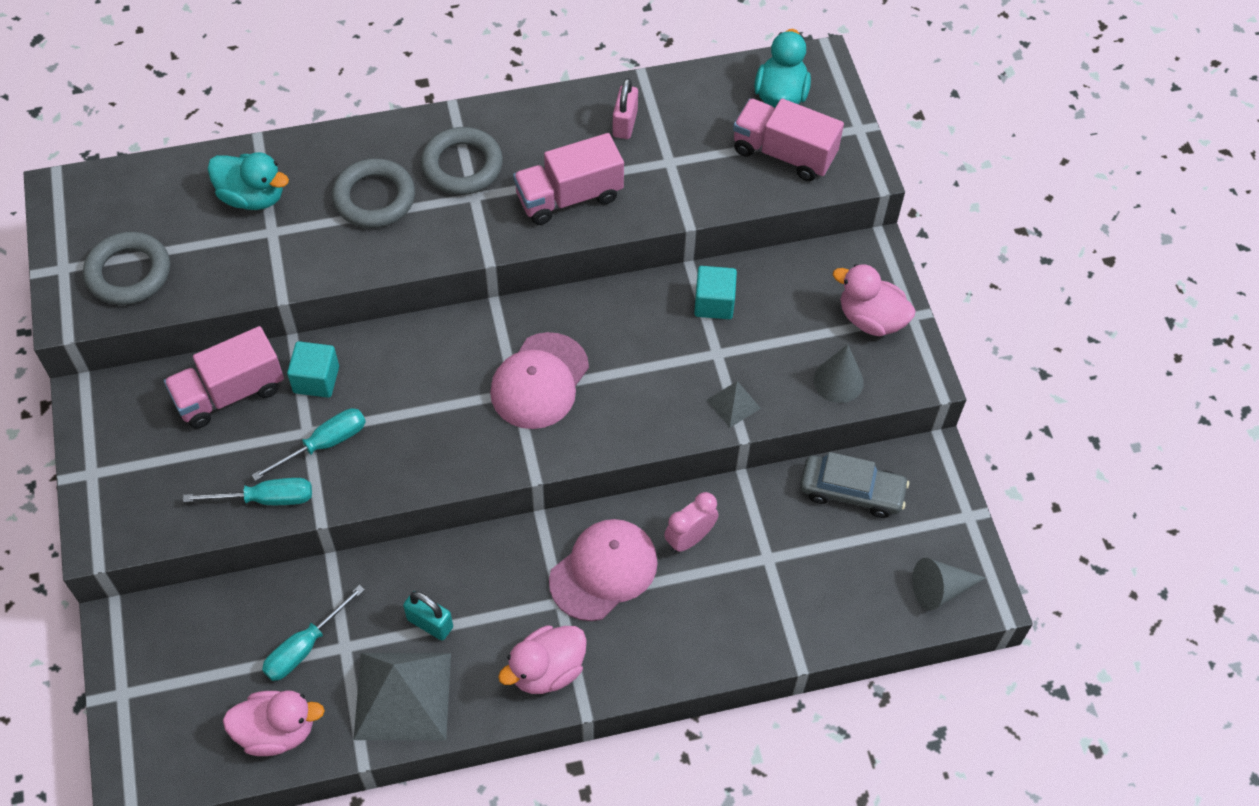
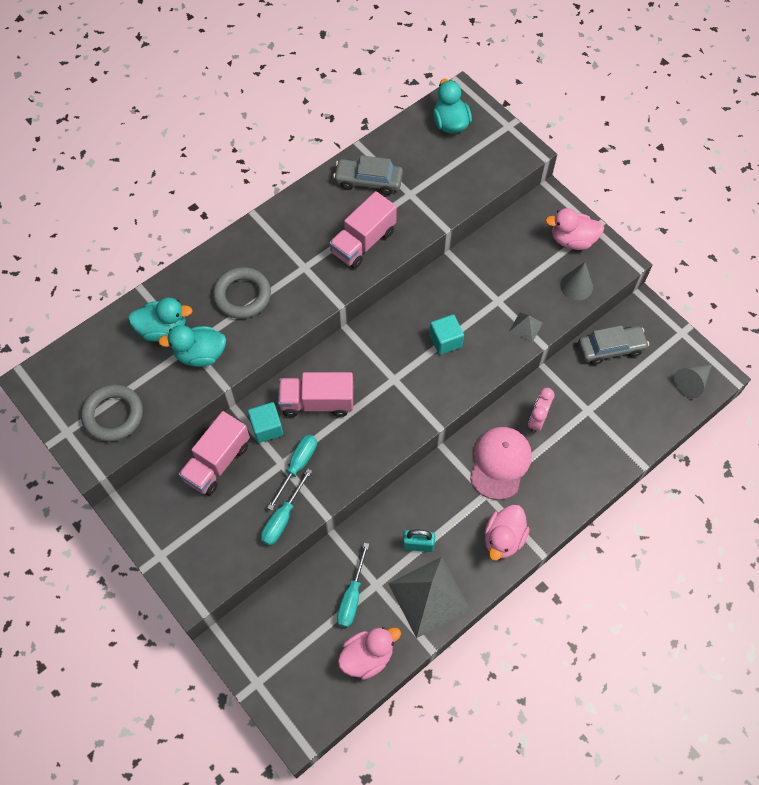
camera: 25 degrees left, 5 degrees up
(266, 499) = (283, 518): turquoise screwdriver -> turquoise screwdriver turned 150 degrees clockwise
(277, 247) = (200, 354): none -> turquoise duck
(462, 166) = (285, 251): grey ring -> none
(539, 381) = (404, 366): pink cap -> none
(625, 124) = (368, 181): pink padlock -> grey car
(714, 303) = (477, 270): turquoise cube -> turquoise cube (445, 341)
(784, 153) = (474, 160): pink truck -> pink truck (317, 402)

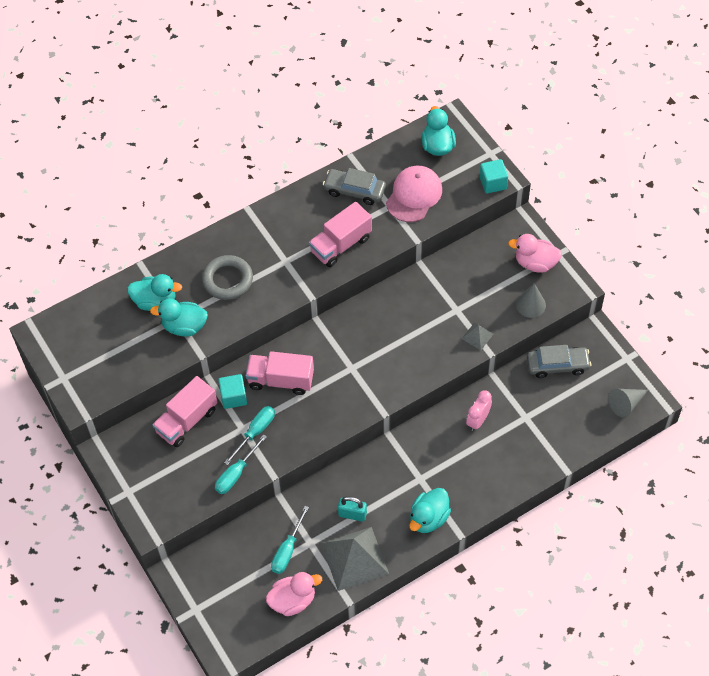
camera: 10 degrees right, 5 degrees down
(113, 415) = (104, 369): grey ring -> none
(445, 341) = (403, 340): turquoise cube -> turquoise cube (493, 183)
(500, 463) = (437, 454): pink cap -> pink cap (414, 195)
(503, 539) = (428, 518): pink duck -> turquoise duck

